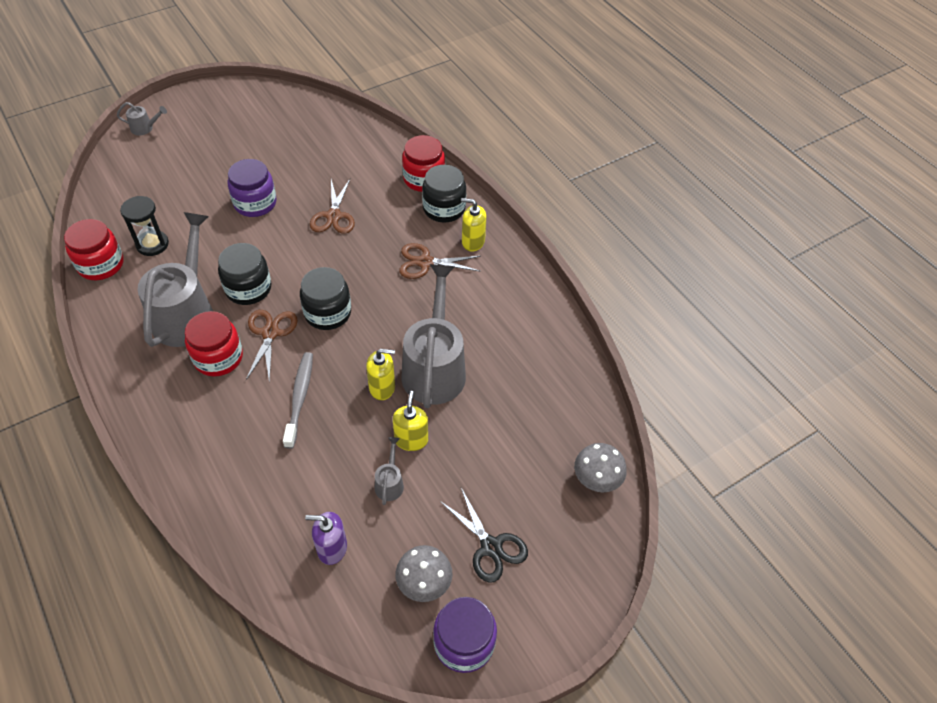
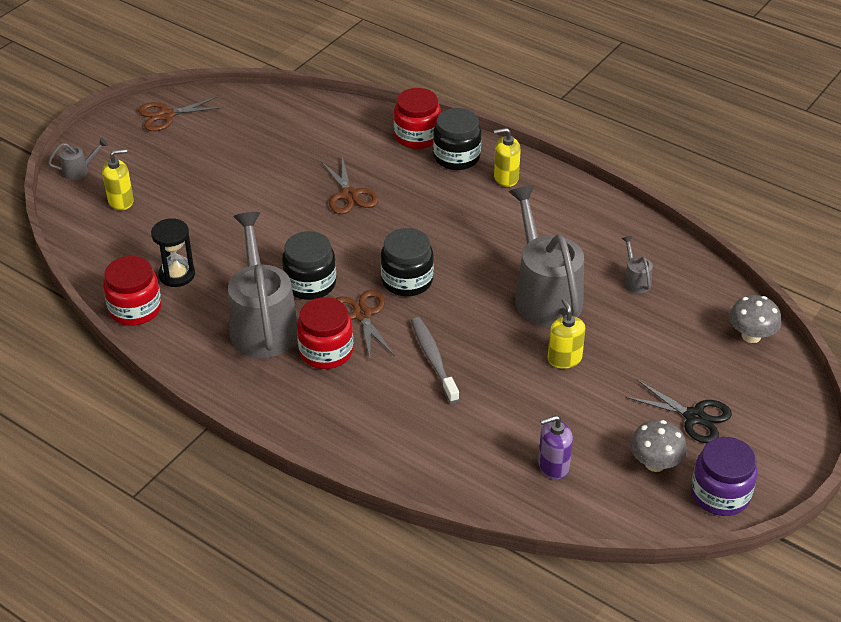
camera: 20 degrees left, 10 degrees down
(255, 203) = (258, 207): purple jar -> none
(382, 387) = (506, 326): yellow soap dispenser -> yellow soap dispenser (121, 201)
(390, 482) = (569, 398): grey watering can -> grey watering can (635, 280)
(425, 262) = (472, 209): brown scissors -> brown scissors (166, 115)

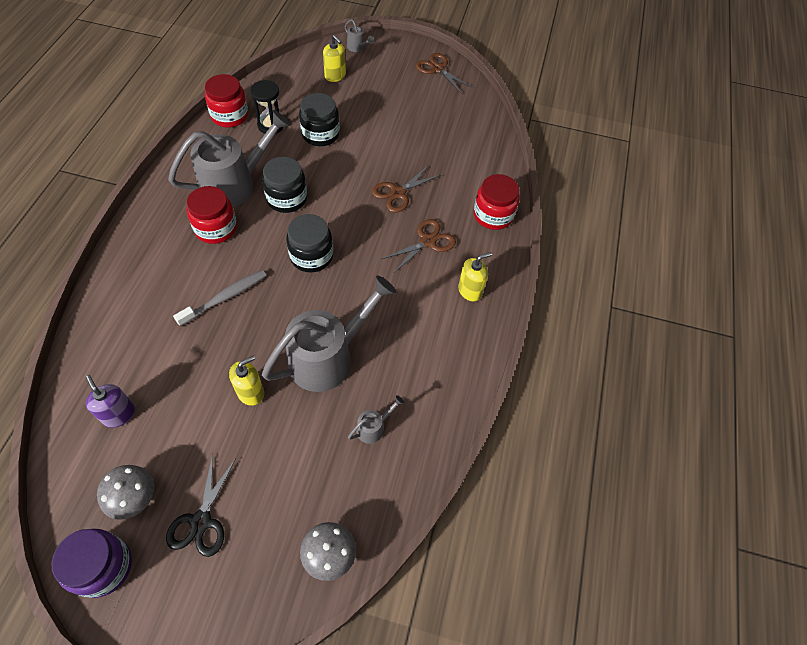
camera: 65 degrees right, 15 degrees up
(362, 315) = (262, 239): brown scissors -> brown scissors (428, 241)
(456, 157) = (480, 249): black jar -> black jar (320, 134)
(506, 178) = (470, 290): yellow soap dispenser -> yellow soap dispenser turned 90 degrees clockwise

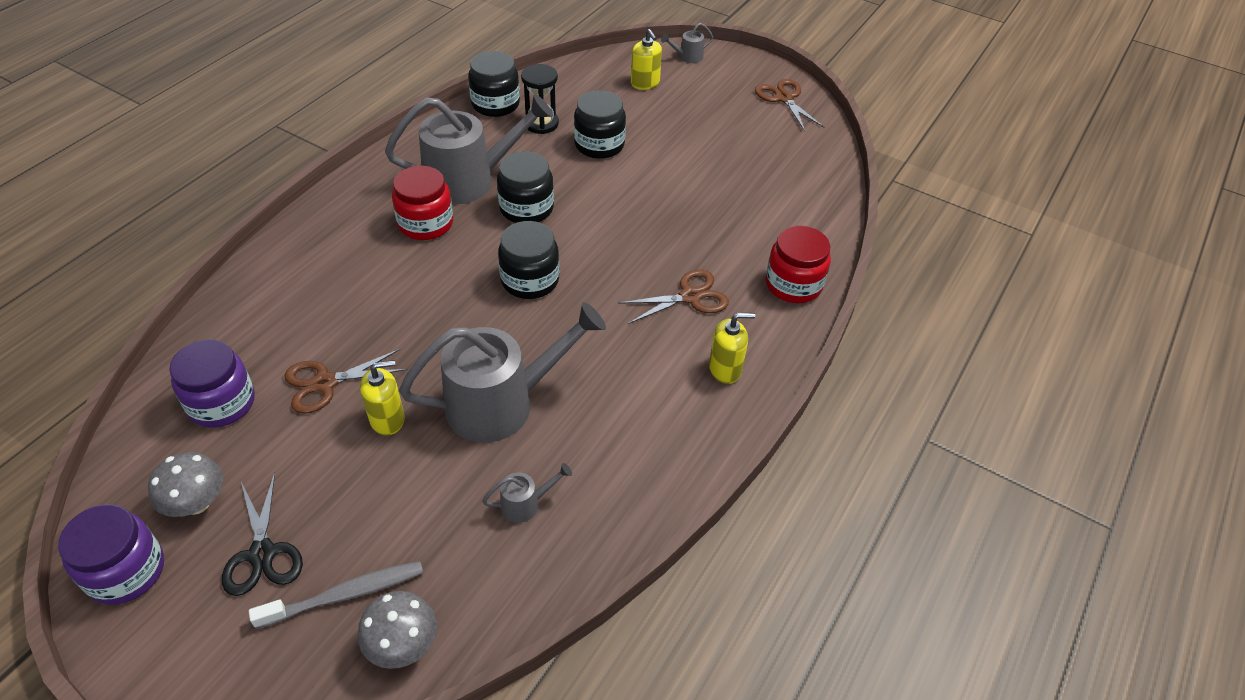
camera: 20 degrees right, 10 degrees down
(119, 414) = (222, 403): purple soap dispenser -> purple jar
(201, 521) = (262, 553): black scissors -> black scissors turned 45 degrees counterclockwise
(224, 298) = (402, 303): grey toothbrush -> grey toothbrush (344, 595)
(230, 116) = (495, 104): red jar -> black jar
(358, 48) = (687, 57): grey watering can -> grey watering can turned 90 degrees clockwise
(398, 193) = (673, 231): brown scissors -> brown scissors (325, 383)

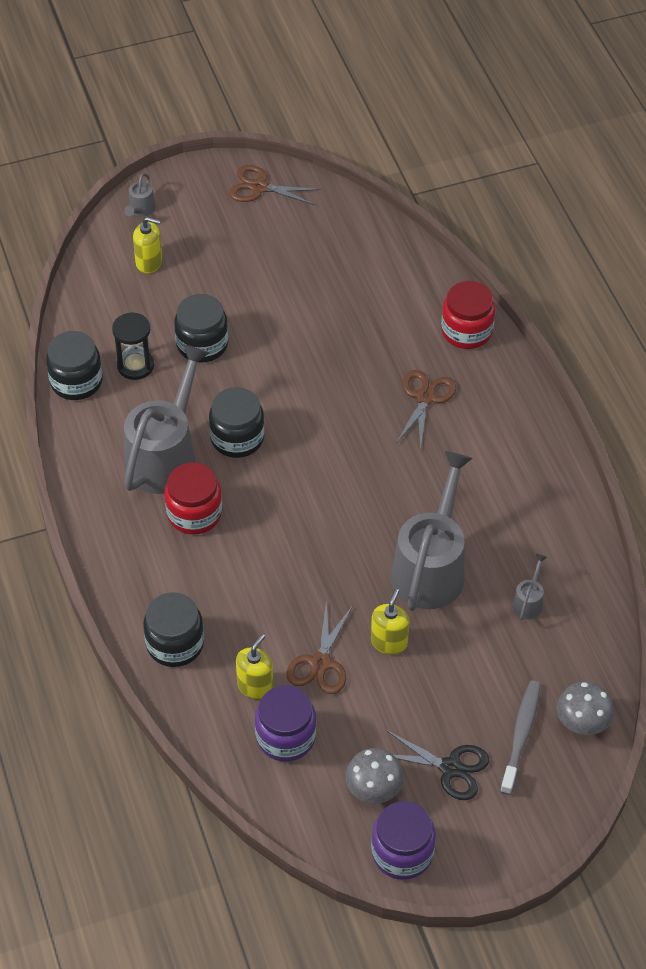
camera: 50 degrees left, 5 degrees up
(530, 280) = (322, 482): black jar -> black jar (175, 644)
(725, 369) = (508, 423): yellow soap dispenser -> yellow soap dispenser (255, 686)

